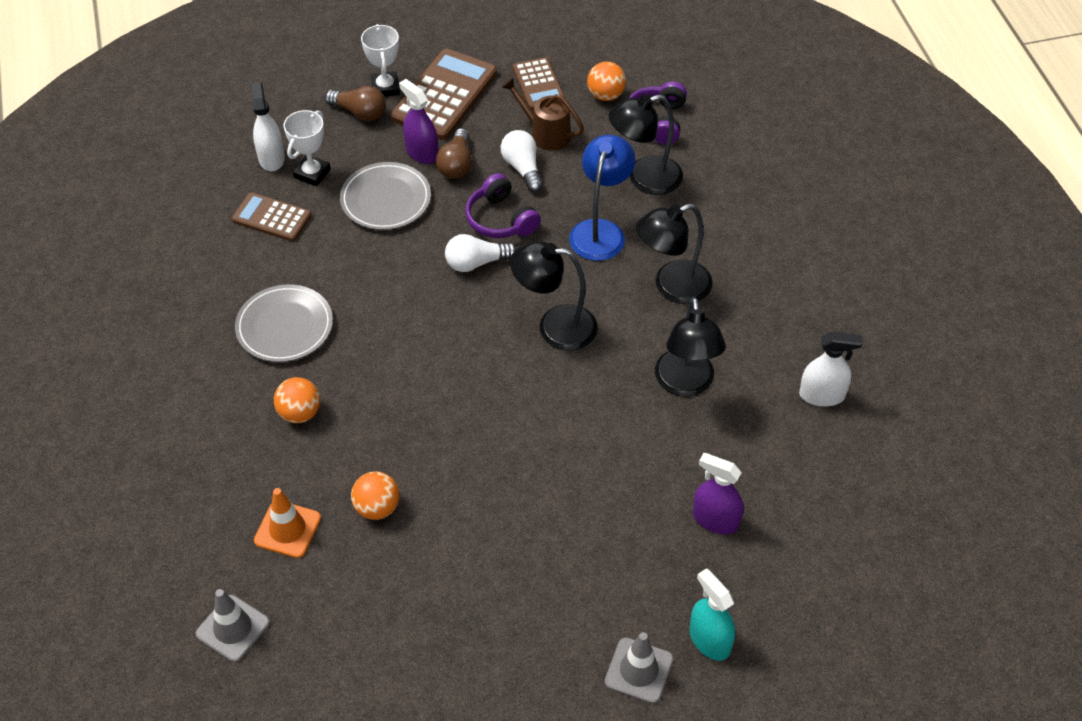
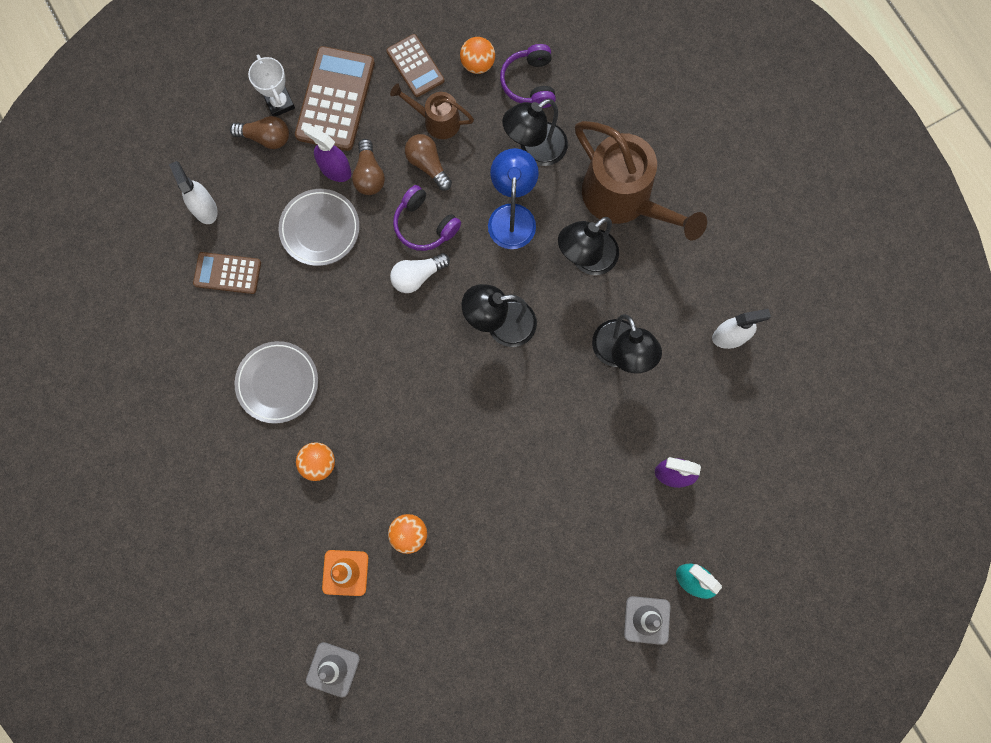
camera: 15 degrees left, 25 degrees up
(312, 173) = (246, 216): white trophy -> none
(523, 168) = (428, 165): white light bulb -> brown light bulb
(732, 242) = (625, 199): none -> brown watering can

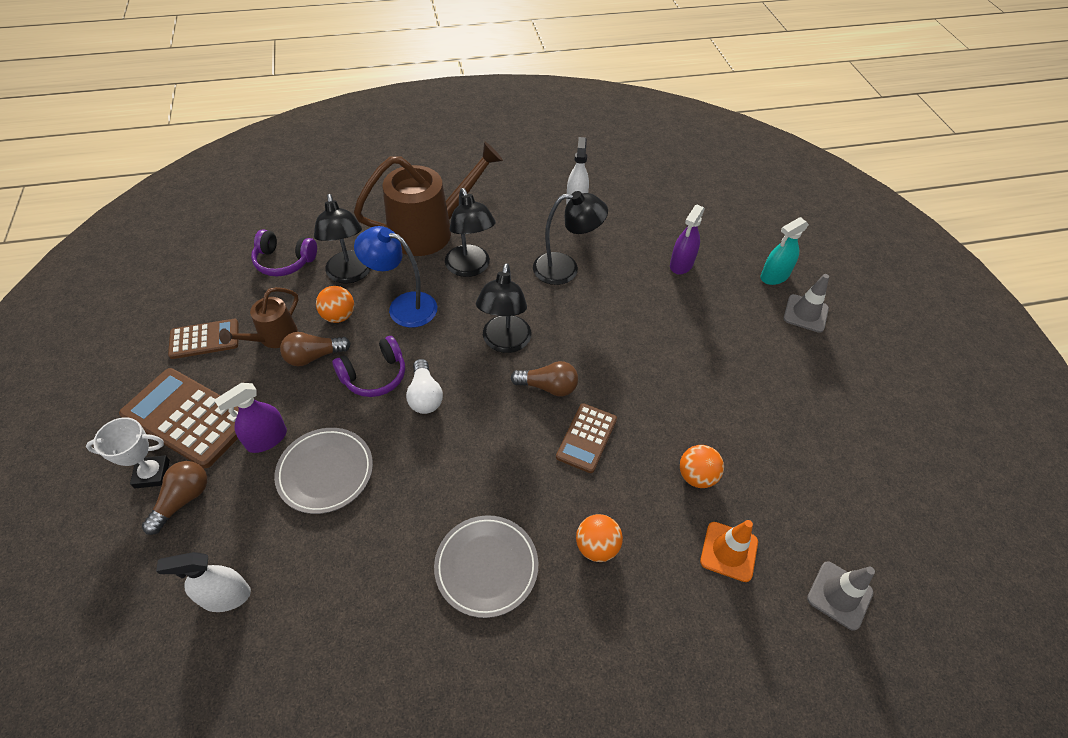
camera: 75 degrees left, 25 degrees down
(227, 273) = (324, 590): brown calculator -> brown calculator (586, 438)
(369, 175) = (293, 409): brown light bulb -> brown light bulb (548, 387)
(477, 64) = (239, 292): orange ball -> orange ball (339, 316)

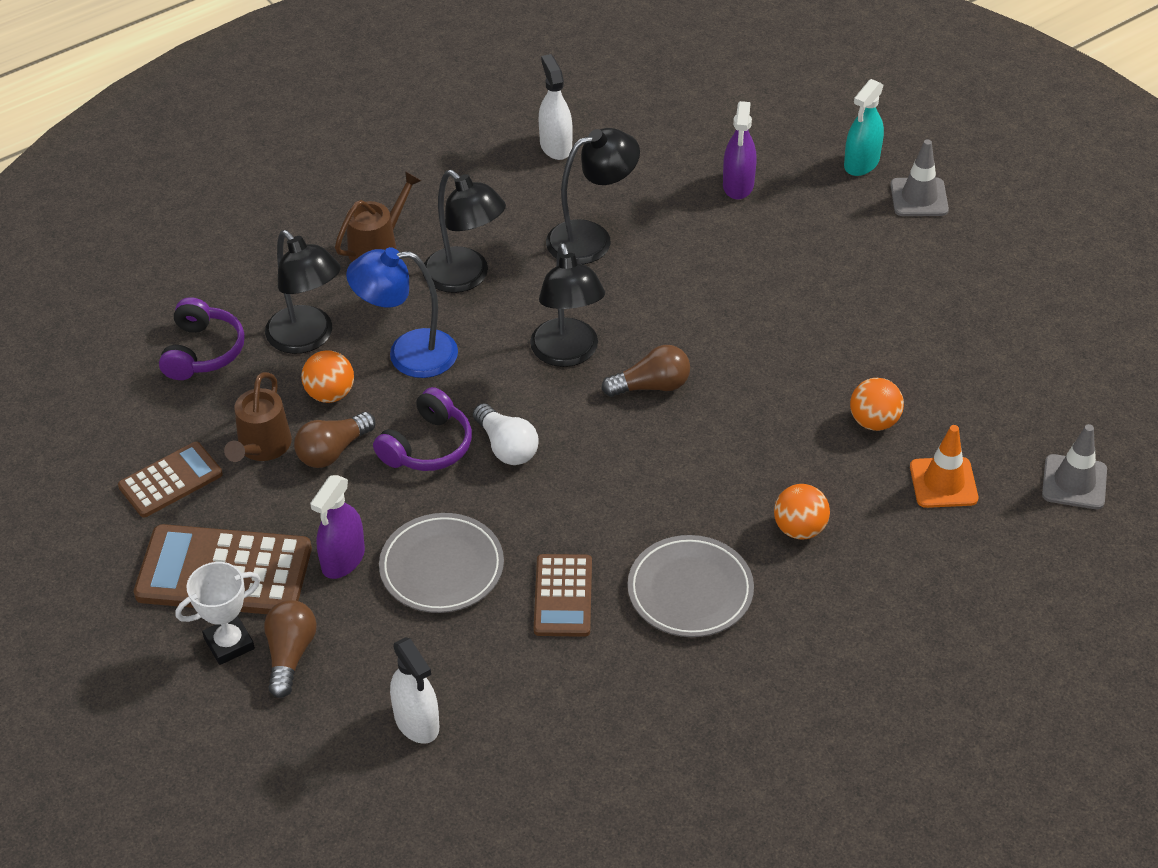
camera: 20 degrees left, 5 degrees down
(226, 596) = (416, 722): white spray bottle -> white spray bottle turned 90 degrees counterclockwise
(284, 261) = (203, 351): purple headphones -> purple headphones turned 75 degrees counterclockwise
(430, 230) = (378, 246): brown watering can -> brown watering can, size x0.52
(586, 438) = (729, 425): brown calculator -> brown calculator (563, 596)

